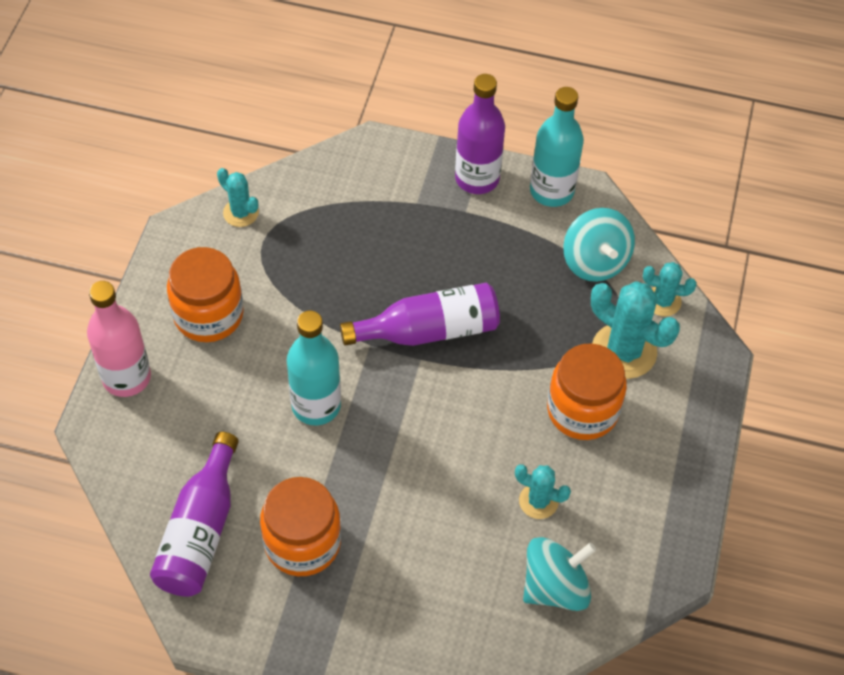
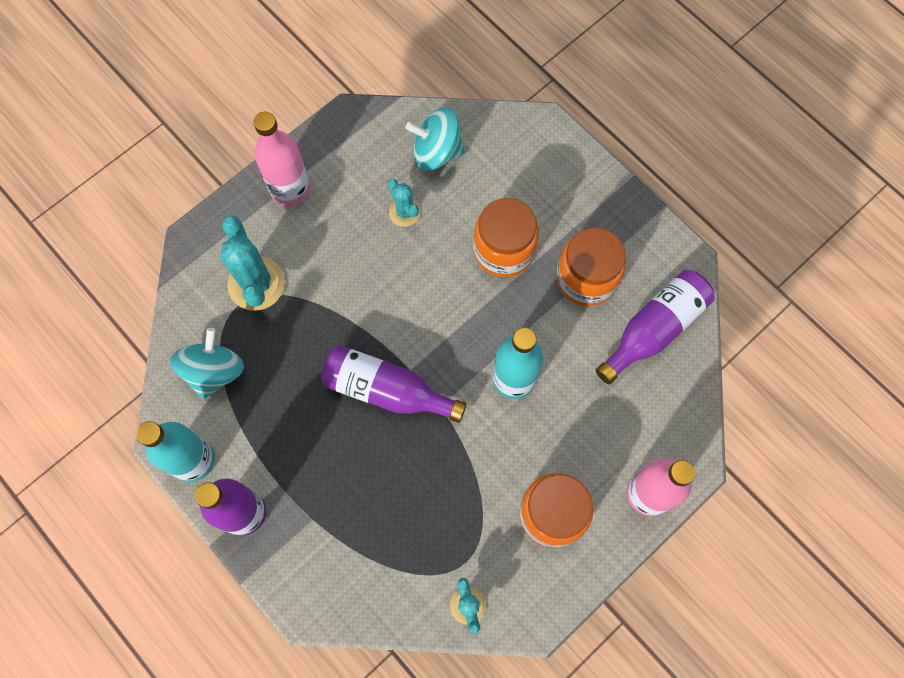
camera: 145 degrees left, 15 degrees up
(582, 410) = (323, 257): orange jar -> orange jar (504, 250)
(663, 301) = (193, 305): turquoise cactus -> none
(672, 457) = (290, 188): none -> pink bottle

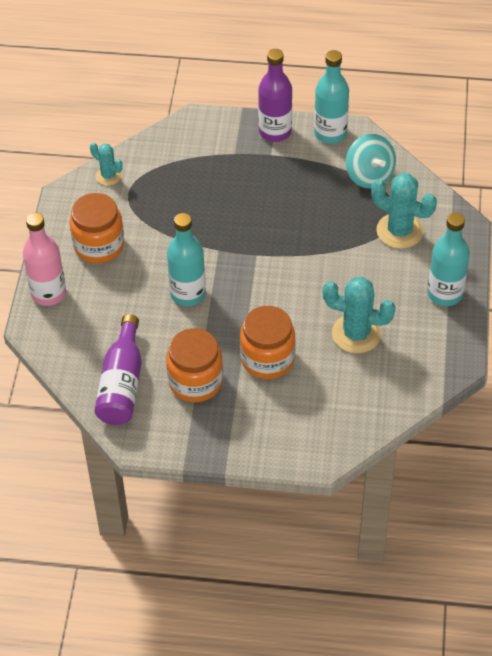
camera: 140 degrees right, 20 degrees down
(290, 188) = (445, 294): pink bottle -> turquoise bottle
(387, 390) = (259, 235): purple bottle -> none
(404, 212) = (356, 334): turquoise cactus -> turquoise cactus, size x1.76
(436, 152) = (377, 385): turquoise spinning top -> none

